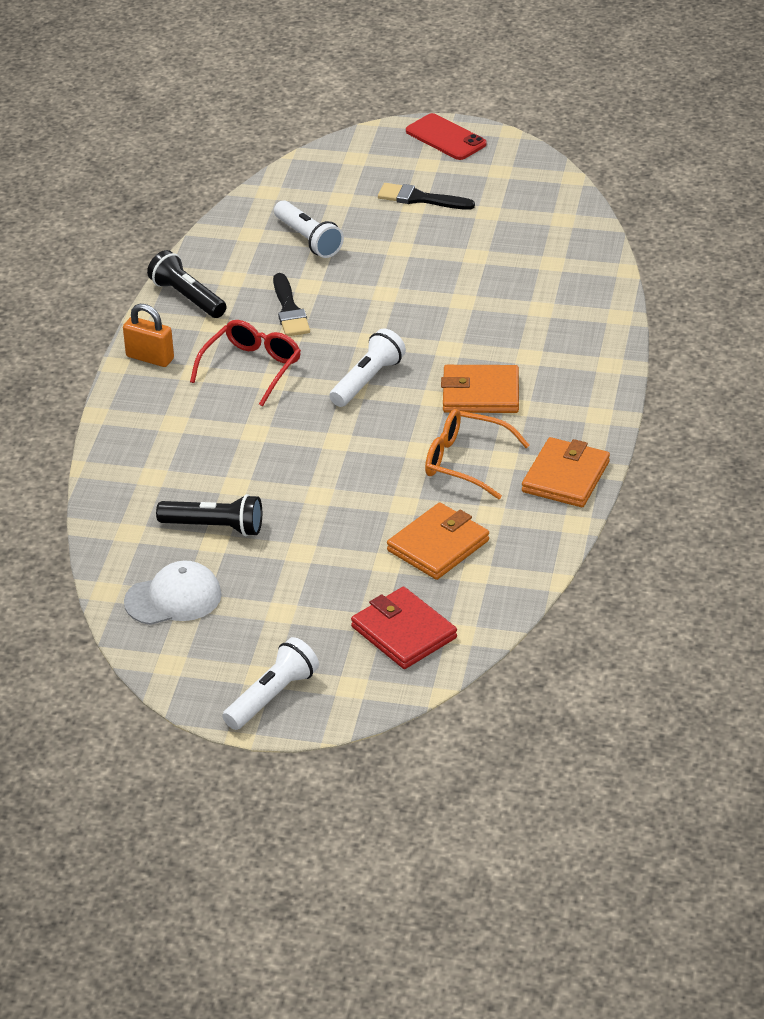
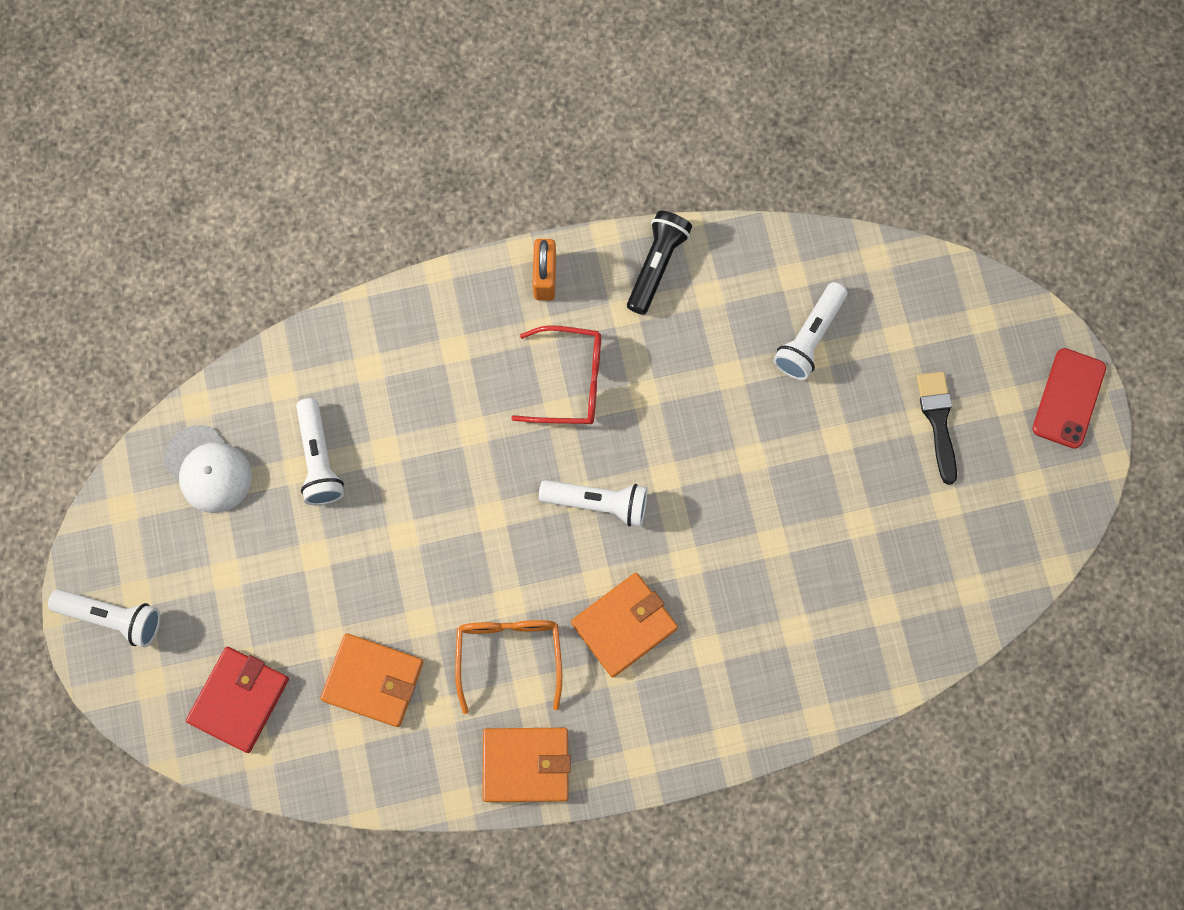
camera: 65 degrees right, 35 degrees up
(214, 527) = (319, 459): black flashlight -> white flashlight
(289, 310) = (680, 374): black brush -> none
(480, 393) = (624, 625): orange wallet -> orange wallet turned 75 degrees clockwise

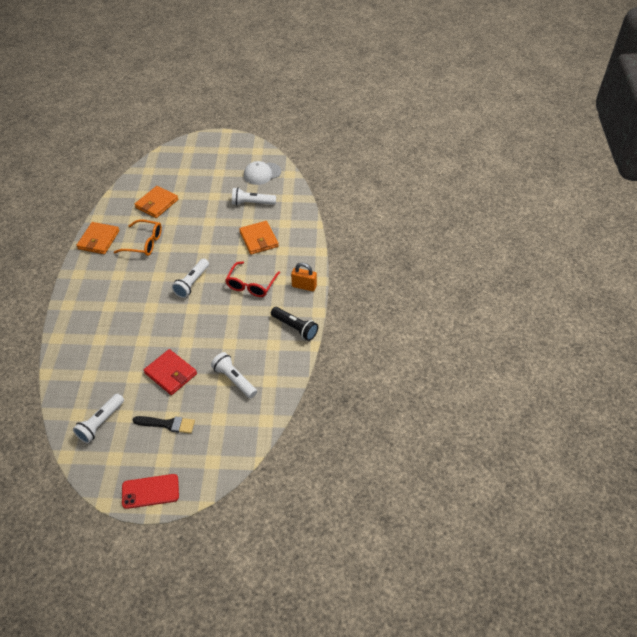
camera: 105 degrees right, 25 degrees down
(113, 618) = (217, 143): white flashlight -> white flashlight (100, 423)
(239, 700) = (170, 169): red wallet -> red wallet (170, 373)
(624, 625) = (135, 281): orange wallet -> orange wallet (258, 239)
(1068, 398) = (150, 491): red phone -> red phone turned 45 degrees counterclockwise

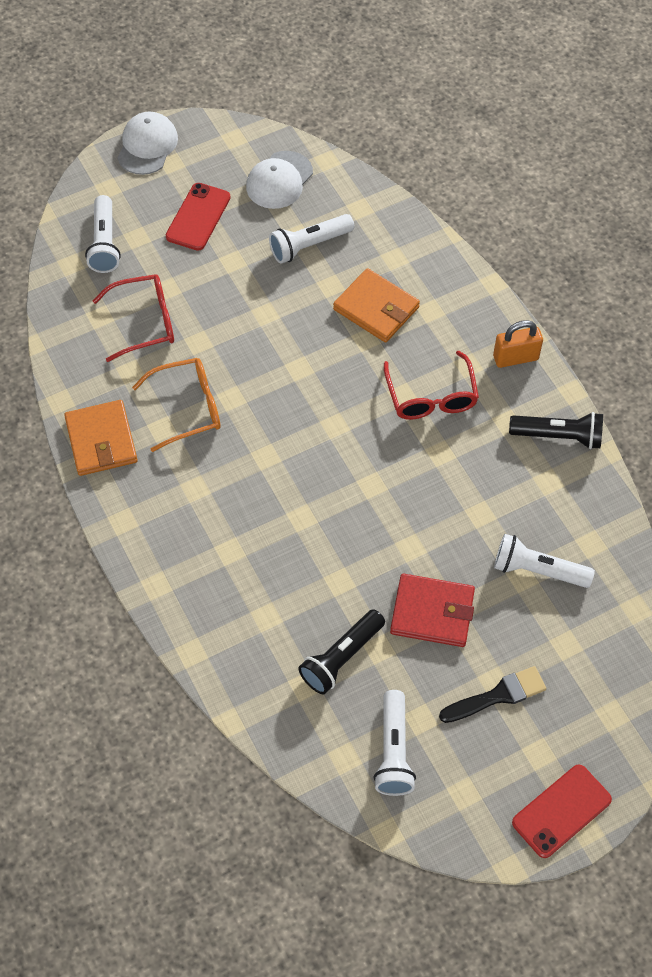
camera: 30 degrees left, 10 degrees up
(114, 372) = (341, 658): none -> black flashlight
(157, 204) = (144, 322): orange wallet -> red glasses
(192, 283) = (333, 441): white flashlight -> white flashlight (104, 243)
(215, 174) = (198, 217): none -> red phone
(219, 140) = (147, 146): none -> white cap

